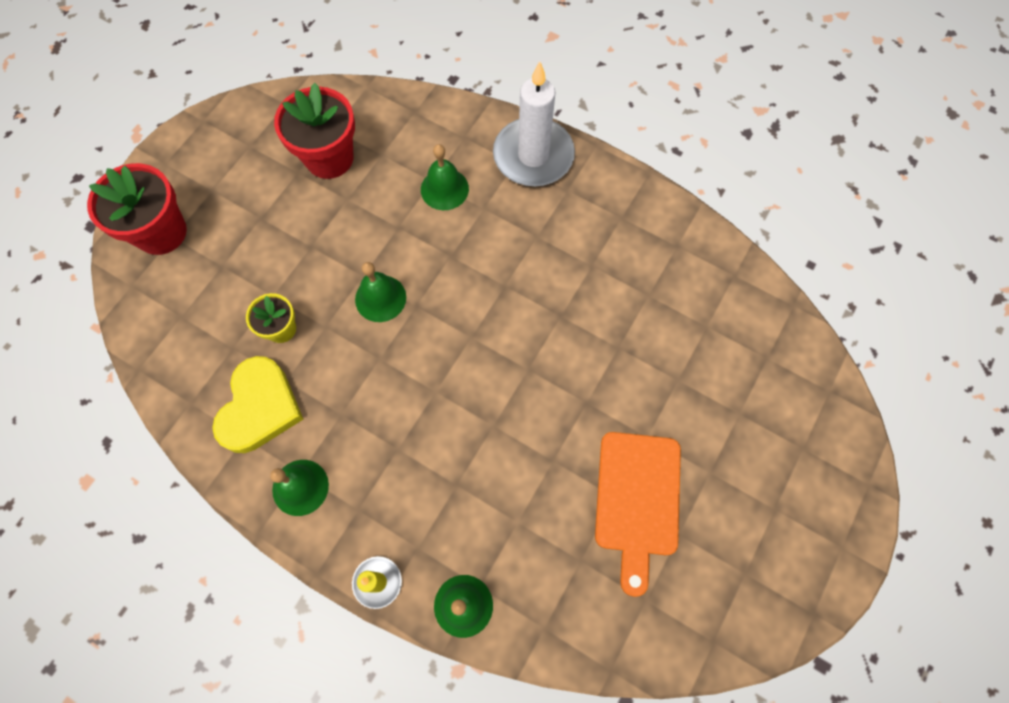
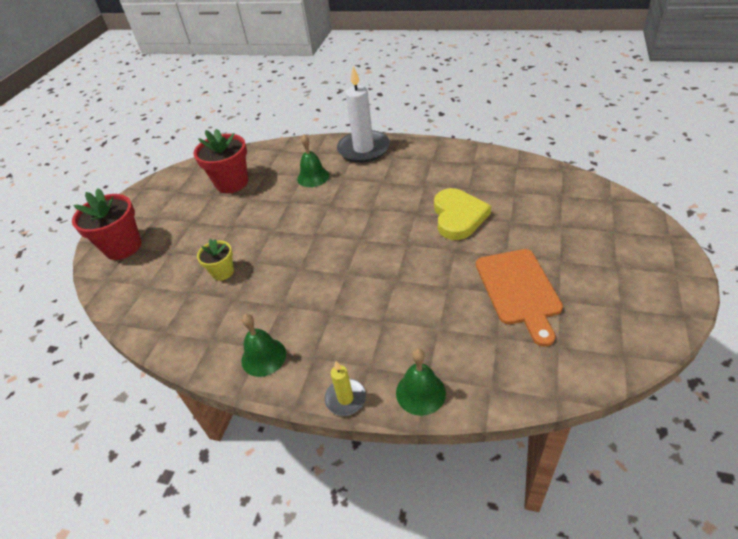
camera: 10 degrees left, 25 degrees down
(259, 407) = (218, 319): yellow heart -> yellow heart (458, 217)
(380, 298) = (289, 237): green bell -> none

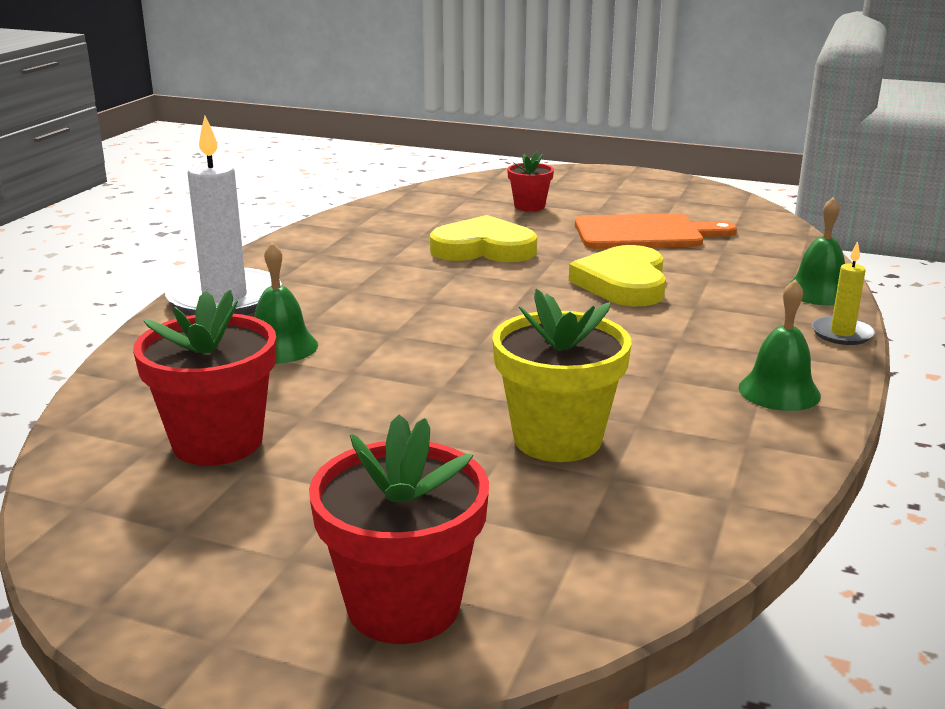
camera: 90 degrees left, 20 degrees down
(223, 272) = (557, 439): yellow flower pot -> yellow flower pot, size x1.77
(414, 284) = (623, 283): none -> yellow heart
(554, 225) = (529, 206): none -> red flower pot

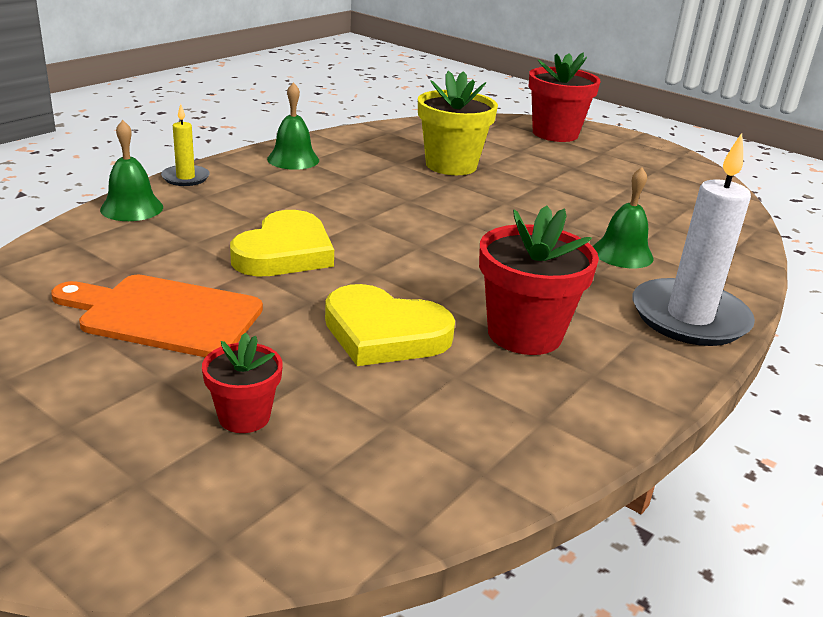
camera: 165 degrees left, 5 degrees up
(217, 442) = (652, 200): red flower pot -> red flower pot (524, 334)

